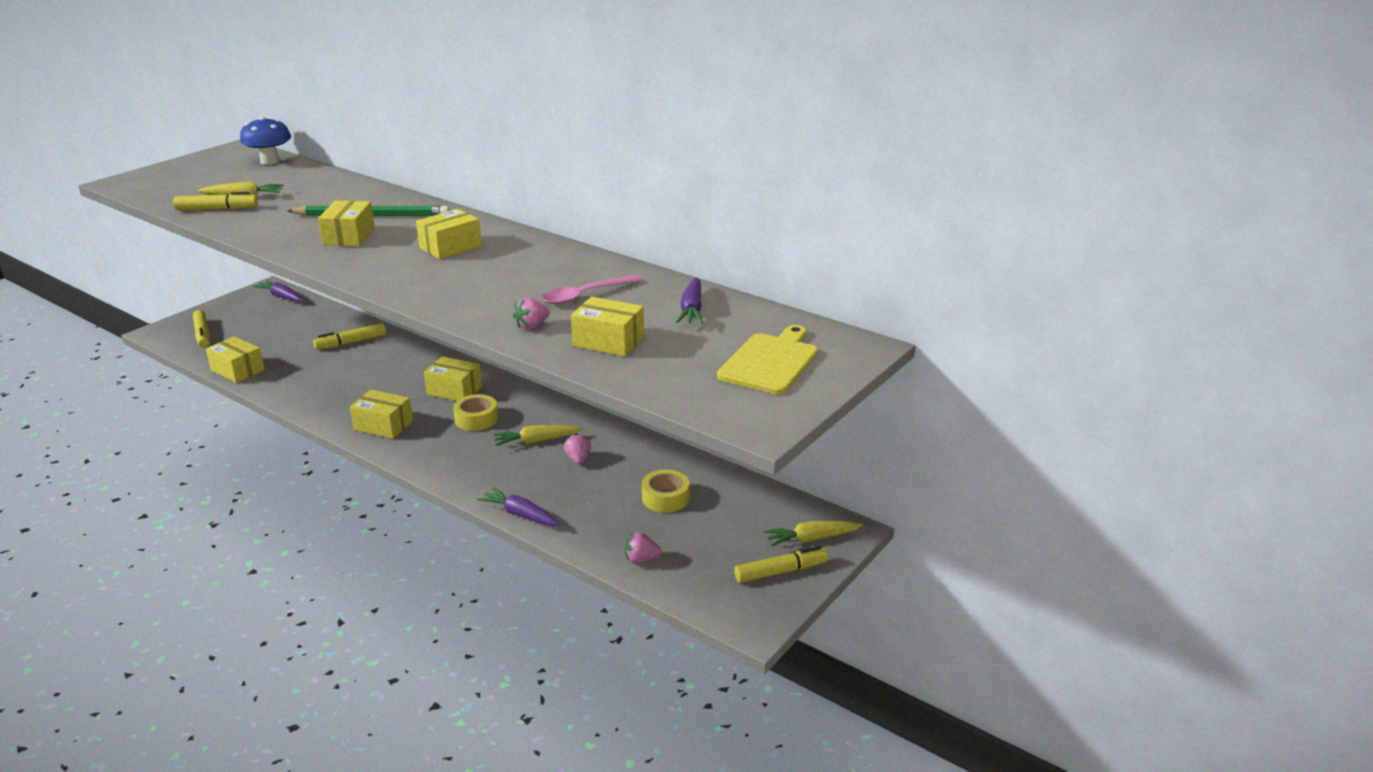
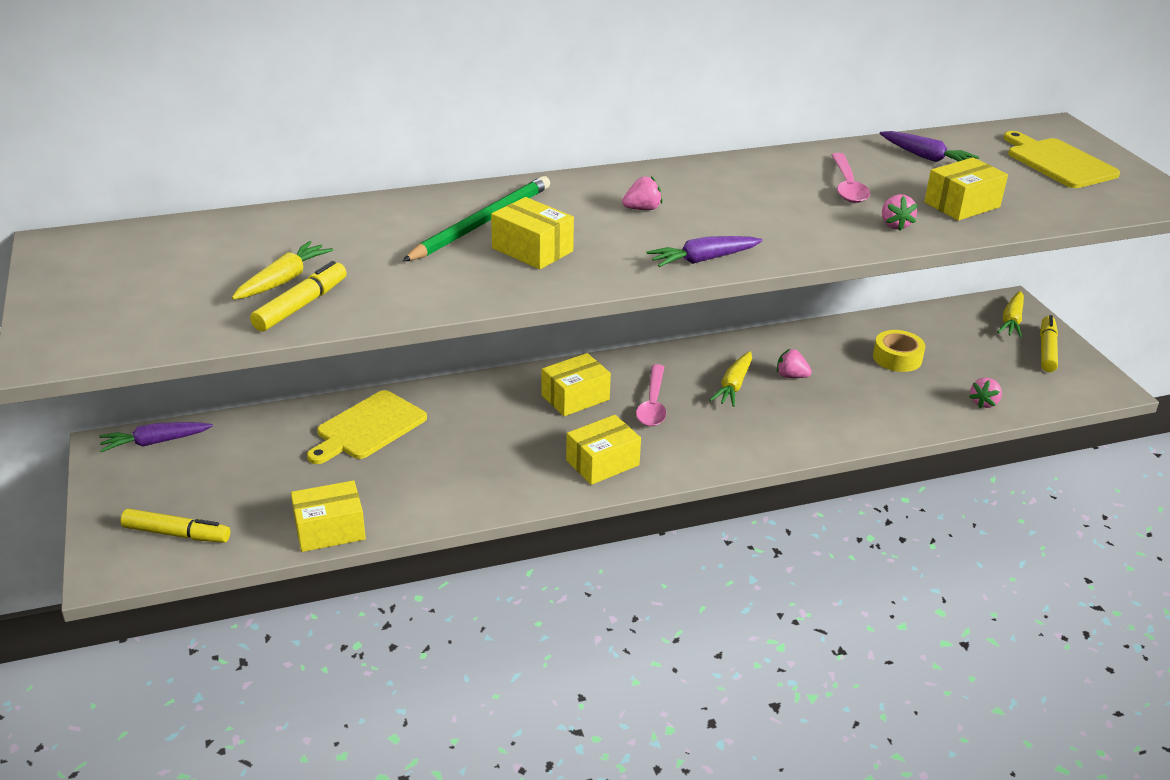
camera: 55 degrees left, 5 degrees up
(270, 161) = (163, 236): blue mushroom -> none
(351, 342) = (368, 427): yellow marker -> yellow cutting board
(450, 247) = (642, 209): yellow box -> pink strawberry
(476, 419) = (653, 404): yellow tape -> pink spoon
(520, 515) = (861, 437): purple carrot -> purple carrot (703, 259)

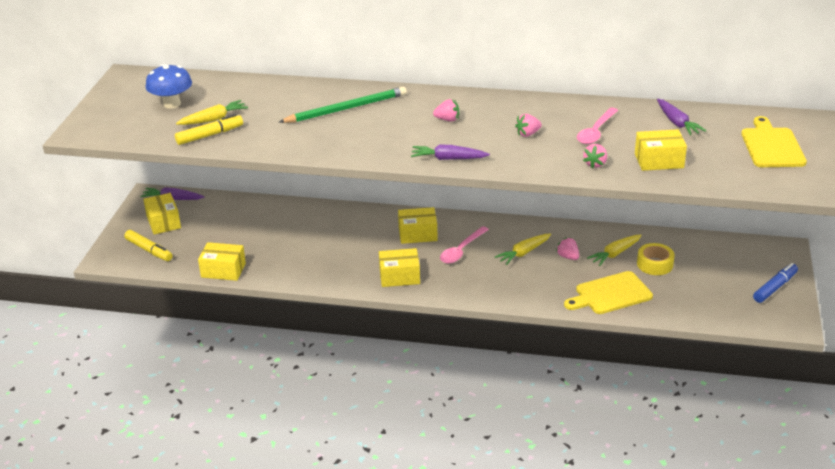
camera: 30 degrees right, 0 degrees up
(186, 272) = (172, 104): none -> blue mushroom
(368, 427) = (286, 220): yellow cutting board -> yellow cutting board (610, 294)
(532, 250) = (357, 131): yellow box -> yellow box (163, 222)
(984, 403) = (686, 309): pink strawberry -> pink strawberry (528, 134)
(1011, 321) = (770, 261): yellow carrot -> yellow carrot (615, 254)
(1047, 350) = (774, 287): yellow marker -> blue marker

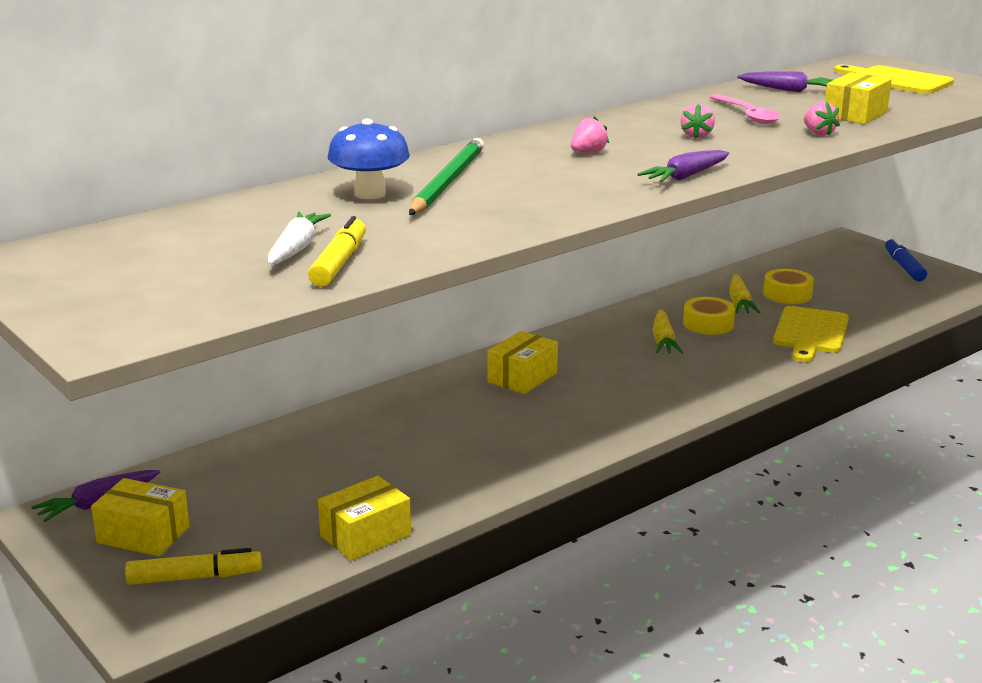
camera: 50 degrees left, 10 degrees down
(172, 104) = (180, 258): blue mushroom -> blue mushroom (370, 194)
(213, 119) = (296, 248): yellow carrot -> white carrot
(399, 276) = (594, 422): yellow box -> none
(461, 250) = (601, 368): pink spoon -> none
(568, 257) = (708, 324): pink strawberry -> yellow tape

